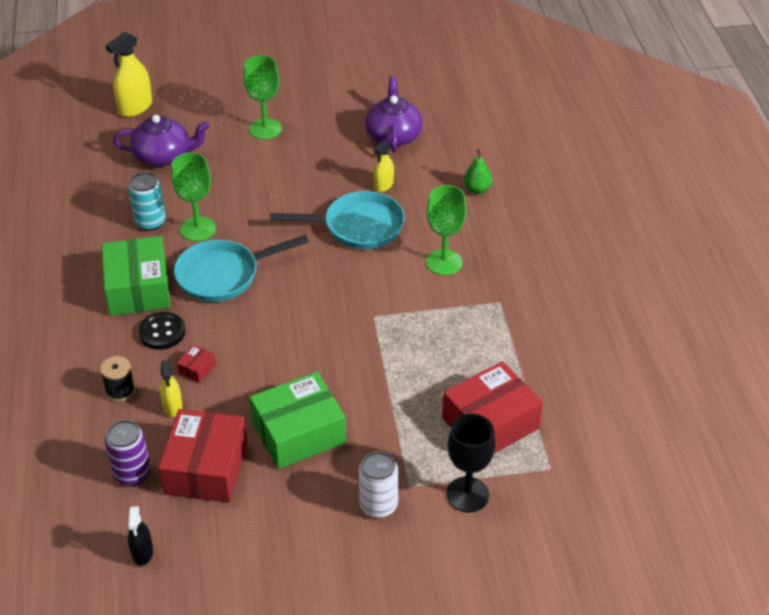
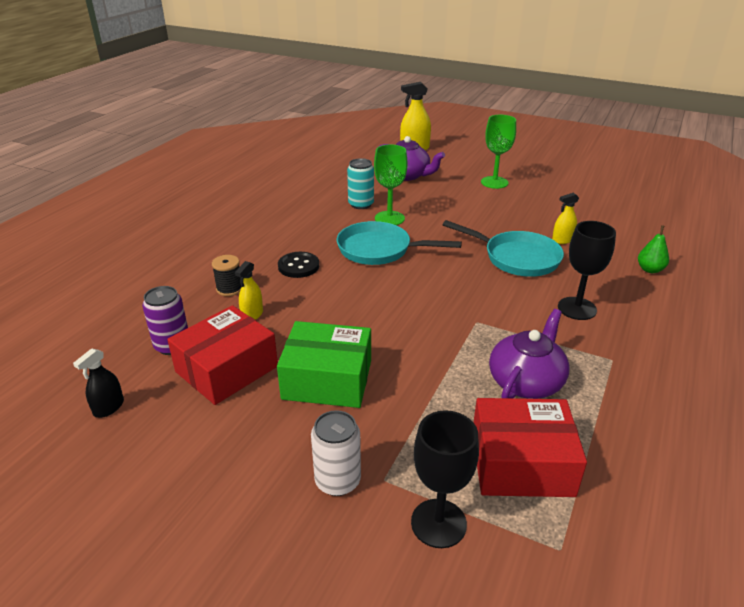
camera: 35 degrees right, 10 degrees down
(138, 288) = (311, 236): green box -> none
(197, 369) = (297, 298): red box -> none
(393, 135) = (596, 214): purple teapot -> purple teapot (526, 381)
(444, 262) = (577, 308): green goblet -> black goblet

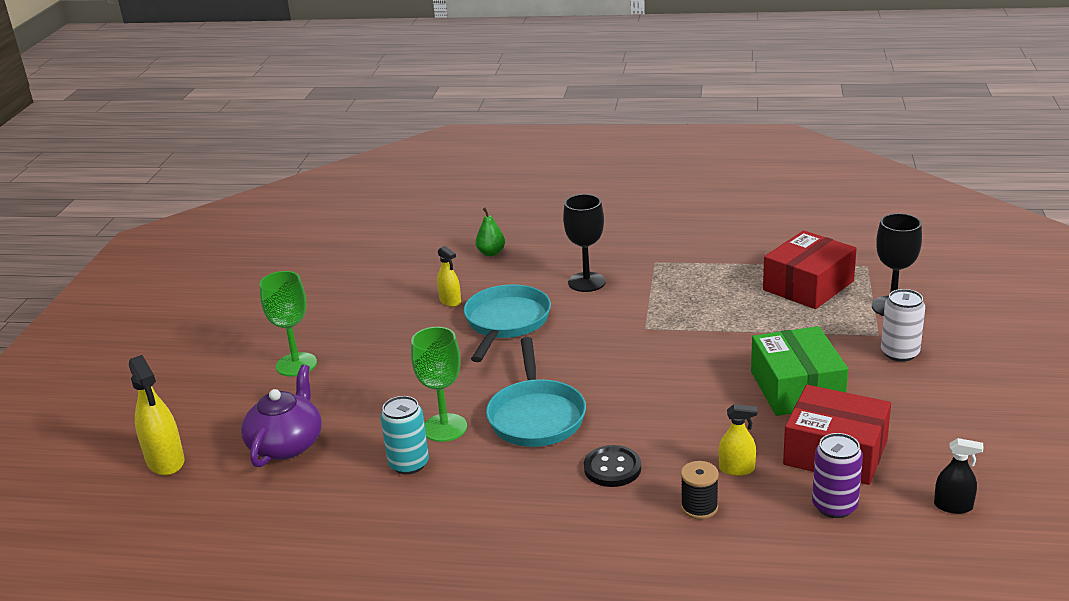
camera: 105 degrees left, 5 degrees down
(521, 463) = (808, 285): red box -> red box turned 60 degrees clockwise
(526, 381) = (714, 294): purple teapot -> none

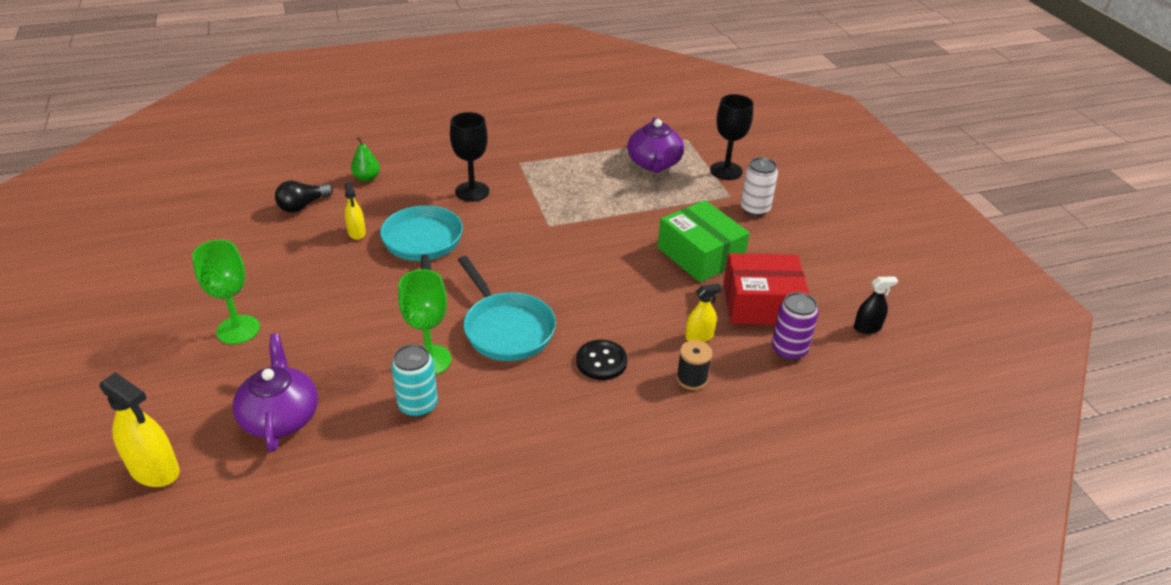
camera: 30 degrees left, 10 degrees up
(416, 268) = (303, 206): none -> black light bulb
(450, 301) = (357, 232): yellow spray bottle -> yellow spray bottle turned 45 degrees clockwise
(808, 285) = (654, 163): red box -> purple teapot

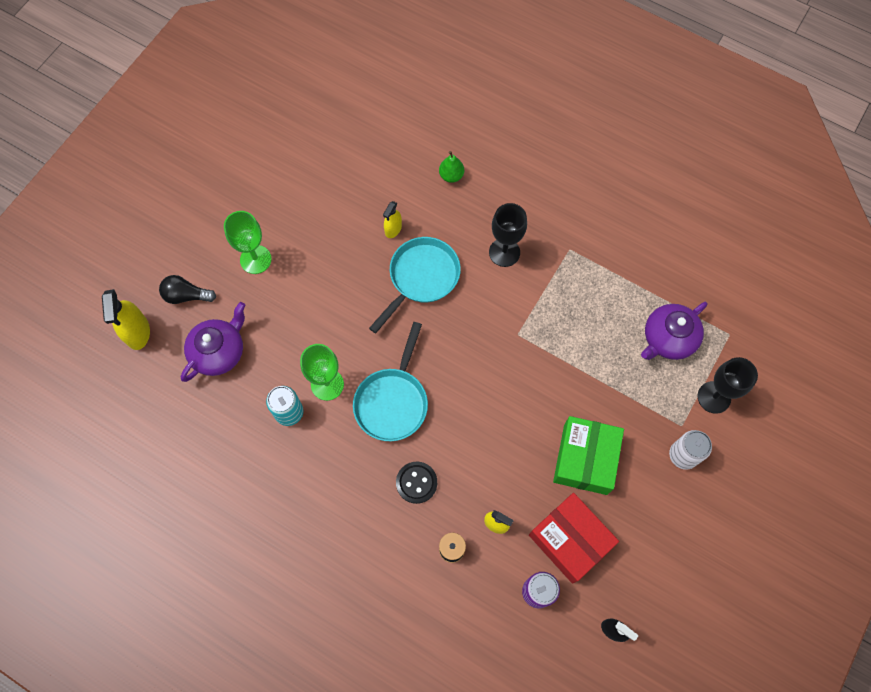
camera: 50 degrees right, 30 degrees up
(303, 206) = (386, 171): black light bulb -> black light bulb (186, 295)

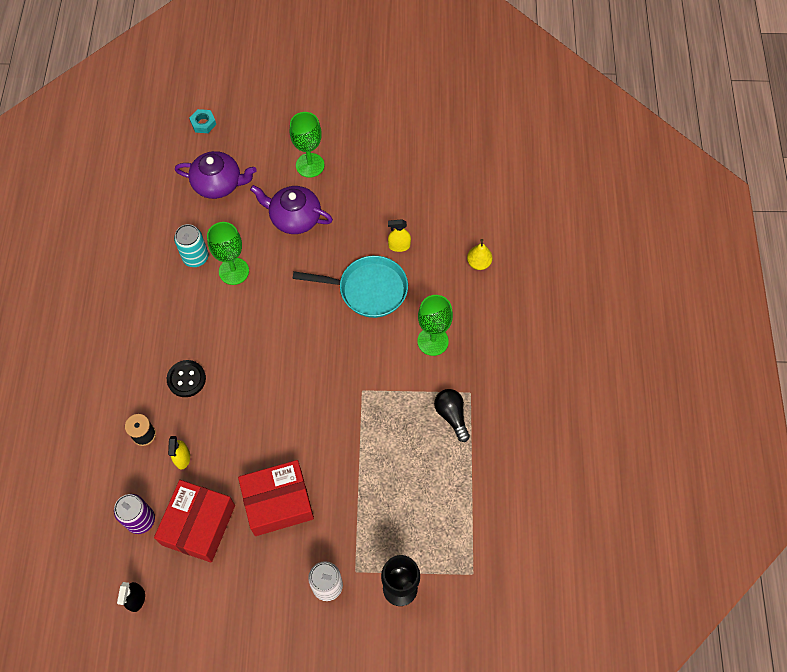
camera: 60 degrees right, 5 degrees down
(137, 332) = (203, 123): yellow spray bottle -> turquoise nut
(186, 295) = (251, 137): black light bulb -> black light bulb (451, 416)
(392, 401) = (246, 326): turquoise pan -> none
(451, 175) = (478, 263): green pear -> yellow pear
(504, 252) = (432, 341): black goblet -> green goblet
(585, 459) = (278, 502): green box -> red box
(668, 338) = (434, 519): purple teapot -> purple teapot (294, 218)

